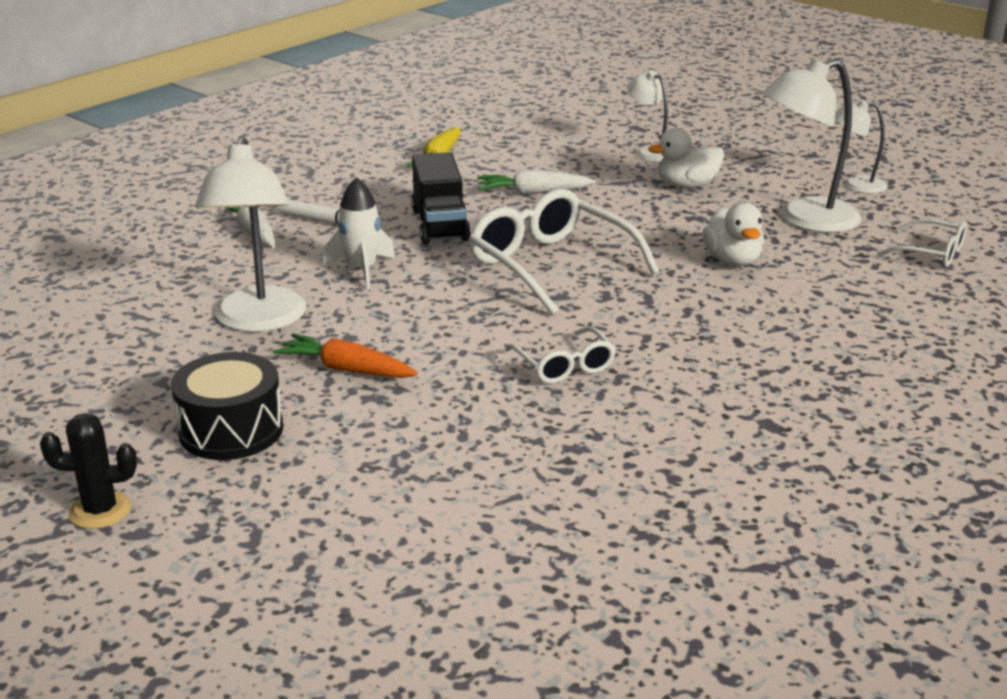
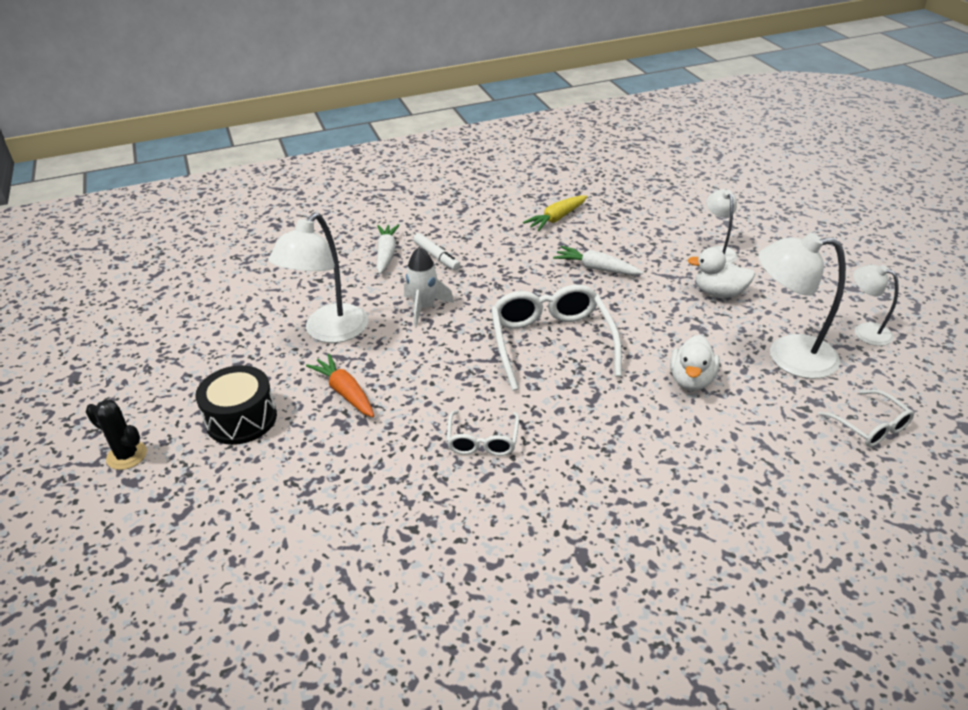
camera: 30 degrees right, 10 degrees up
(440, 225) = (507, 281): black truck -> none

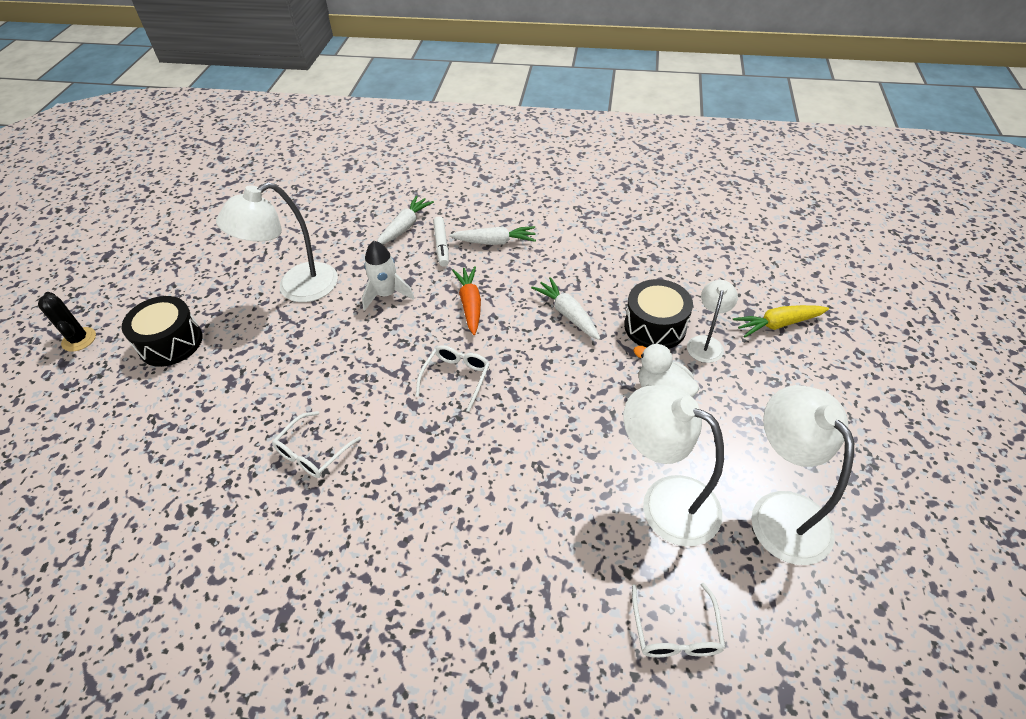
camera: 30 degrees right, 10 degrees up
(345, 392) = (257, 352): orange carrot -> orange carrot (470, 304)
(483, 239) = (495, 242): none -> white carrot
(551, 342) = (456, 377): white glasses -> white glasses, size x0.53
(556, 219) = (580, 243): yellow carrot -> yellow carrot (777, 324)
(671, 254) = (655, 326): none -> black drum
(691, 380) = (543, 481): white duck -> none
(865, 331) = (781, 511): white lamp -> white lamp, size x1.79

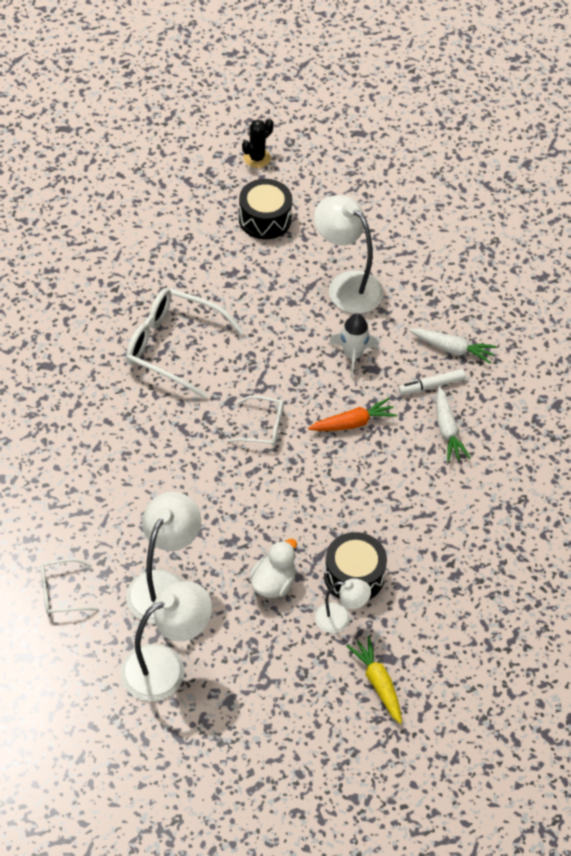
camera: 75 degrees right, 5 degrees up
(312, 453) = (172, 346): white glasses -> white glasses, size x1.88
(567, 314) = (356, 503): white carrot -> none

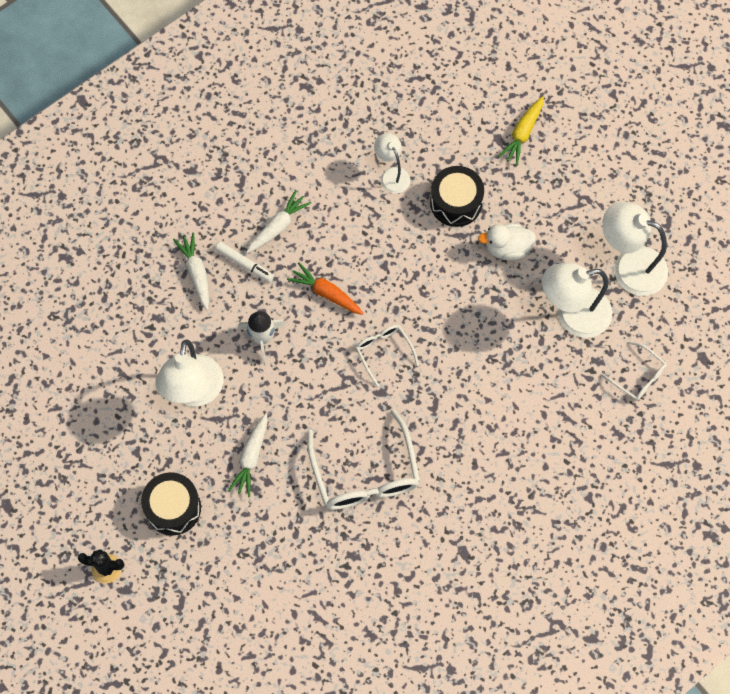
camera: 125 degrees left, 15 degrees up
(258, 286) = (251, 458): none -> white carrot
(340, 619) = (496, 188): white lamp -> white lamp (392, 175)

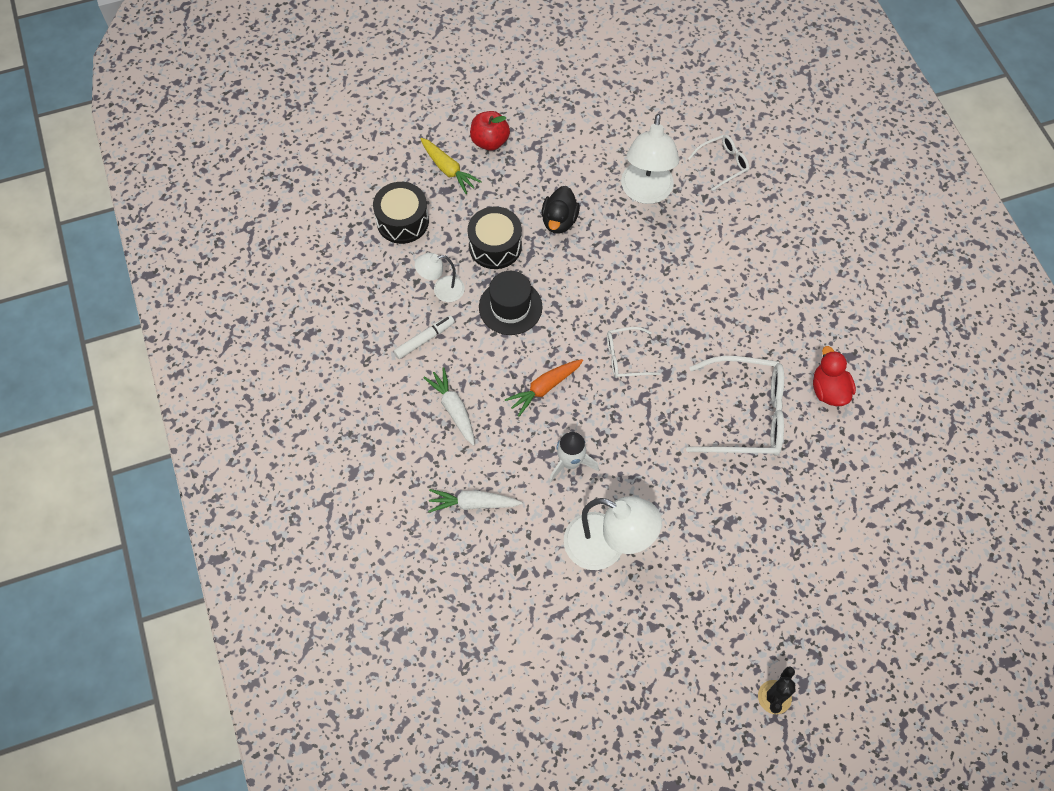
camera: 70 degrees left, 5 degrees down
(173, 508) = (727, 607): black drum -> black drum (402, 221)
(244, 264) = (482, 453): white marker -> white marker (424, 339)
(251, 458) = (696, 514): white carrot -> none
(397, 237) = (510, 307): none -> black hat
(419, 542) = (829, 390): none -> red duck
(507, 248) = (559, 221): white duck -> black duck
(570, 158) = (490, 141): none -> red apple
(629, 267) = (615, 134): white lamp -> none

